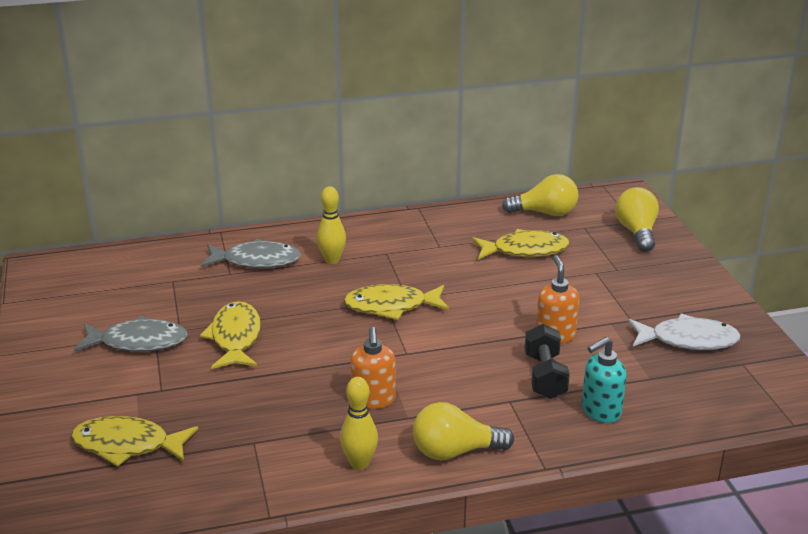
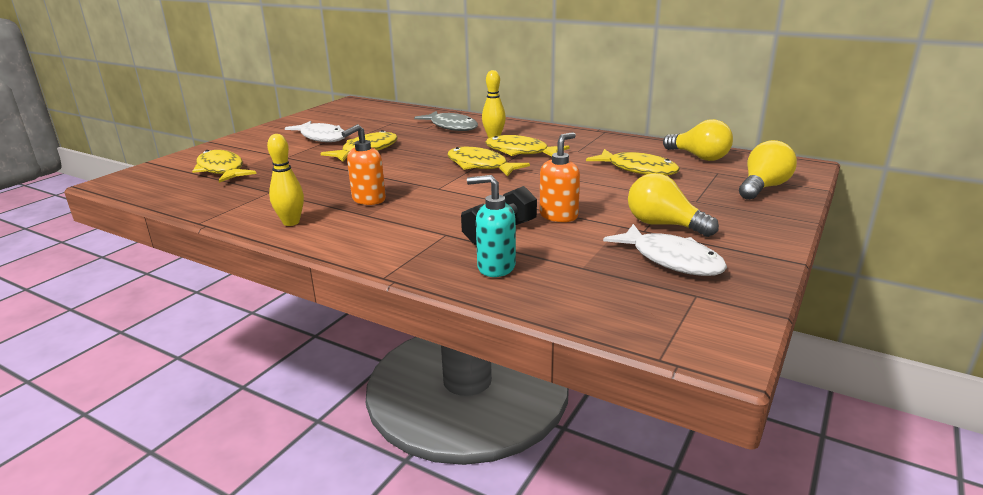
camera: 45 degrees right, 5 degrees down
(138, 342) = (321, 137): grey fish -> white fish
(393, 270) = (520, 152): none -> yellow fish
(455, 451) = (351, 242): yellow light bulb -> yellow light bulb (663, 225)

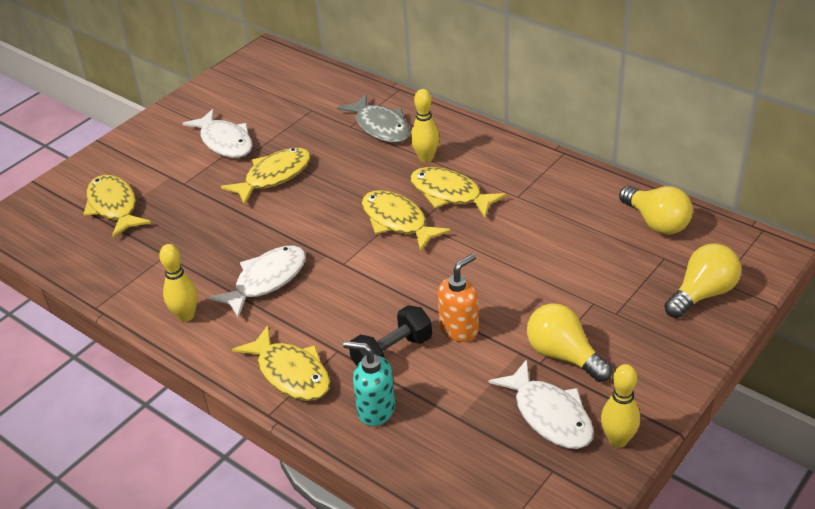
camera: 10 degrees right, 15 degrees up
(368, 200) = (266, 280): orange soap dispenser -> white fish
(638, 169) = (574, 244): yellow fish -> yellow fish (291, 373)
(748, 271) = (618, 440): none -> yellow bowling pin

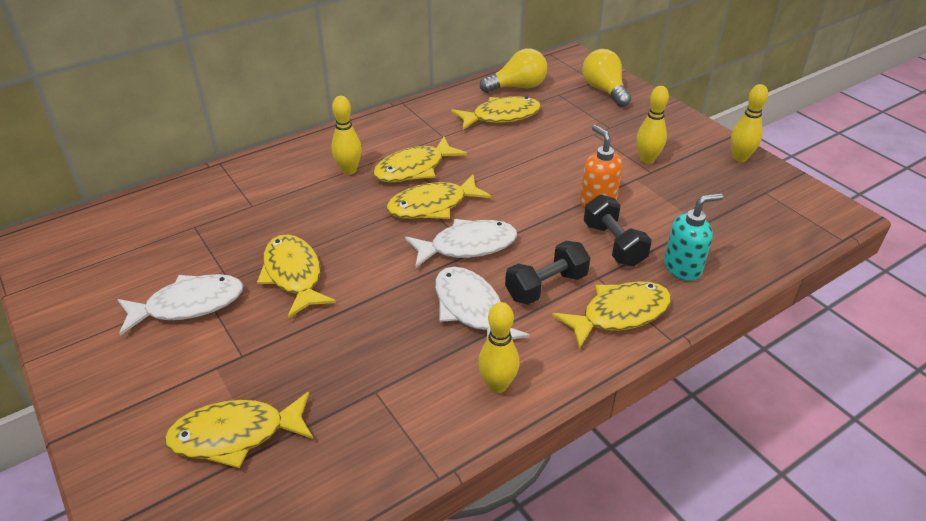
camera: 75 degrees left, 0 degrees up
(311, 319) = (546, 286): none -> black dumbbell
(375, 410) = (683, 268): turquoise soap dispenser -> turquoise soap dispenser turned 150 degrees counterclockwise
(380, 127) = (273, 186): grey fish -> none
(549, 415) = (709, 180): white fish -> white fish (467, 246)
(563, 355) = (647, 159): yellow light bulb -> yellow bowling pin
(582, 225) = (501, 116): none -> yellow fish

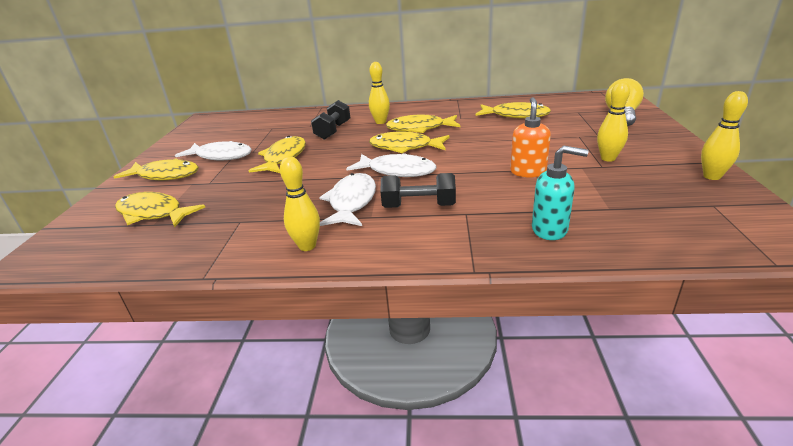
camera: 40 degrees right, 10 degrees down
(517, 87) = (549, 104): yellow light bulb -> none
(613, 244) = (506, 198): black dumbbell -> black dumbbell (333, 131)
(619, 314) = (451, 239): yellow fish -> yellow fish (165, 175)

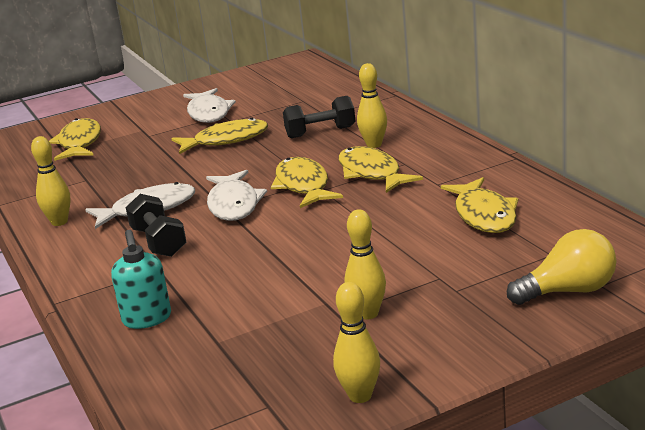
camera: 60 degrees right, 5 degrees down
(165, 175) = (150, 112): yellow fish -> none
(528, 172) = (284, 273): orange soap dispenser -> none

